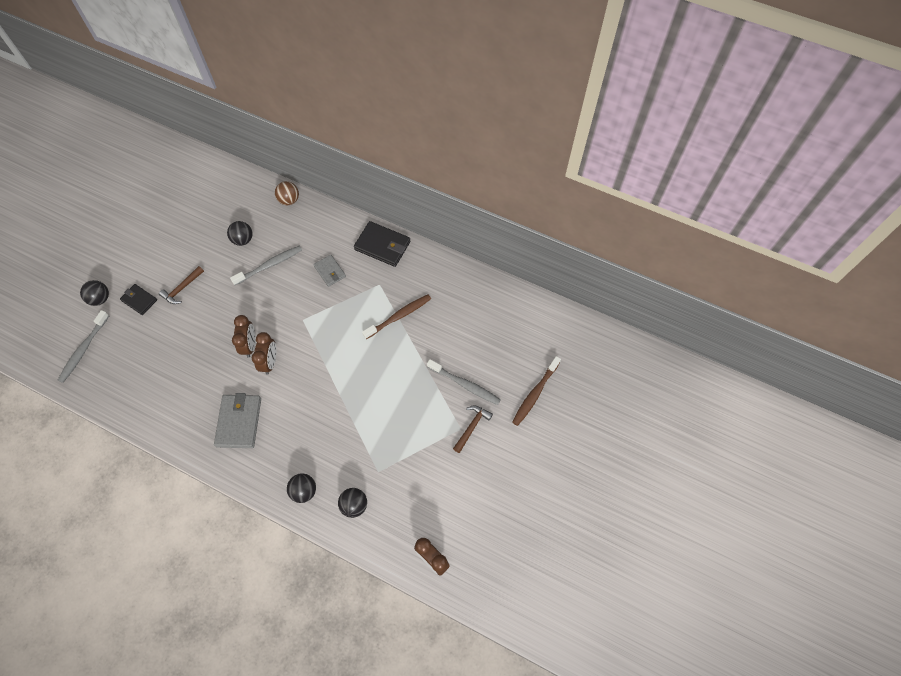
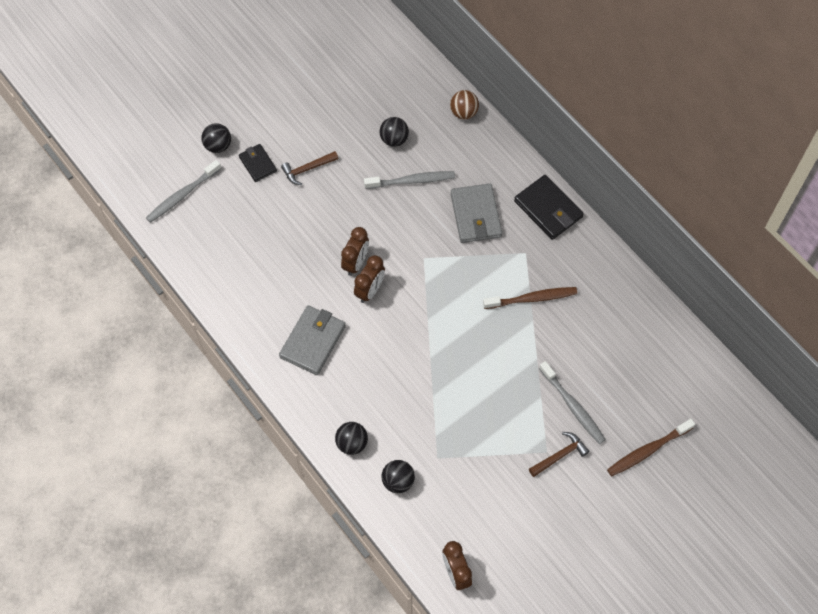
camera: 25 degrees right, 0 degrees up
(330, 271) = (476, 215): grey wallet -> grey wallet, size x1.65

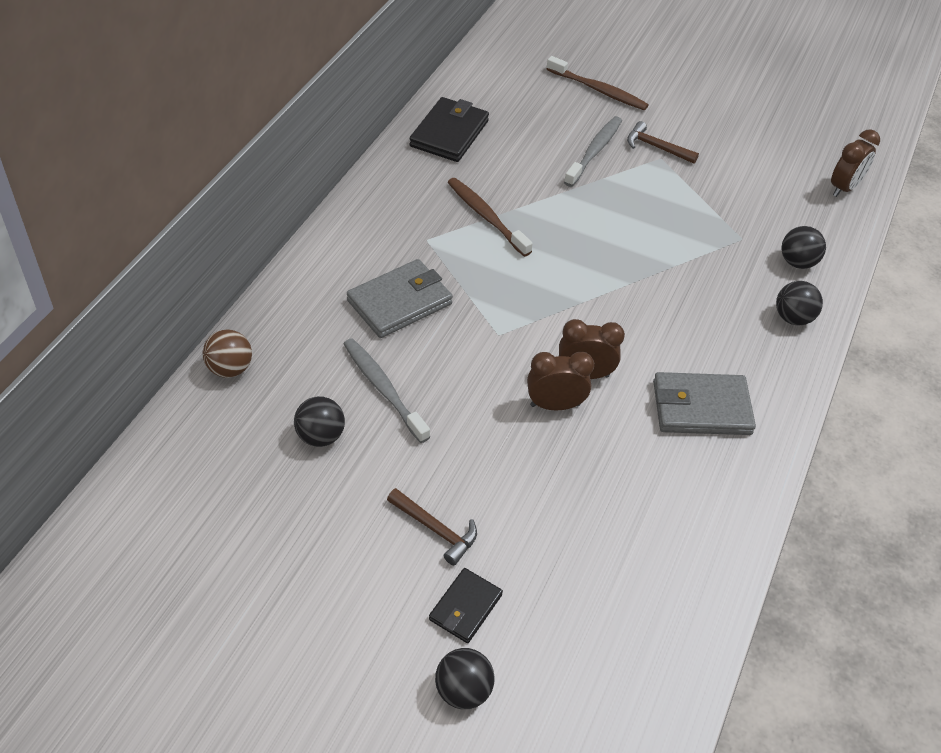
camera: 120 degrees left, 15 degrees down
(182, 195) = (592, 699): grey toothbrush -> none
(548, 209) = (349, 236): black wallet -> black wallet (449, 133)

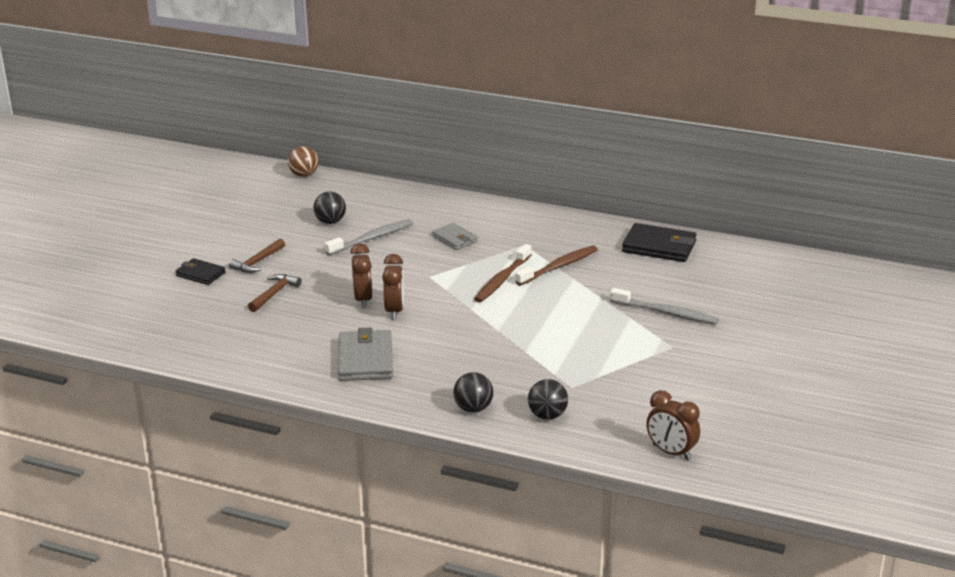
camera: 90 degrees right, 20 degrees down
(230, 369) = (383, 190): brown ball -> brown ball (304, 175)
(400, 302) = (455, 239): grey wallet -> grey wallet, size x0.61
(463, 690) = (146, 276): black ball -> none
(598, 90) = (762, 314): brown toothbrush -> brown toothbrush (502, 280)
(656, 147) = (687, 344): brown hammer -> brown hammer (274, 294)

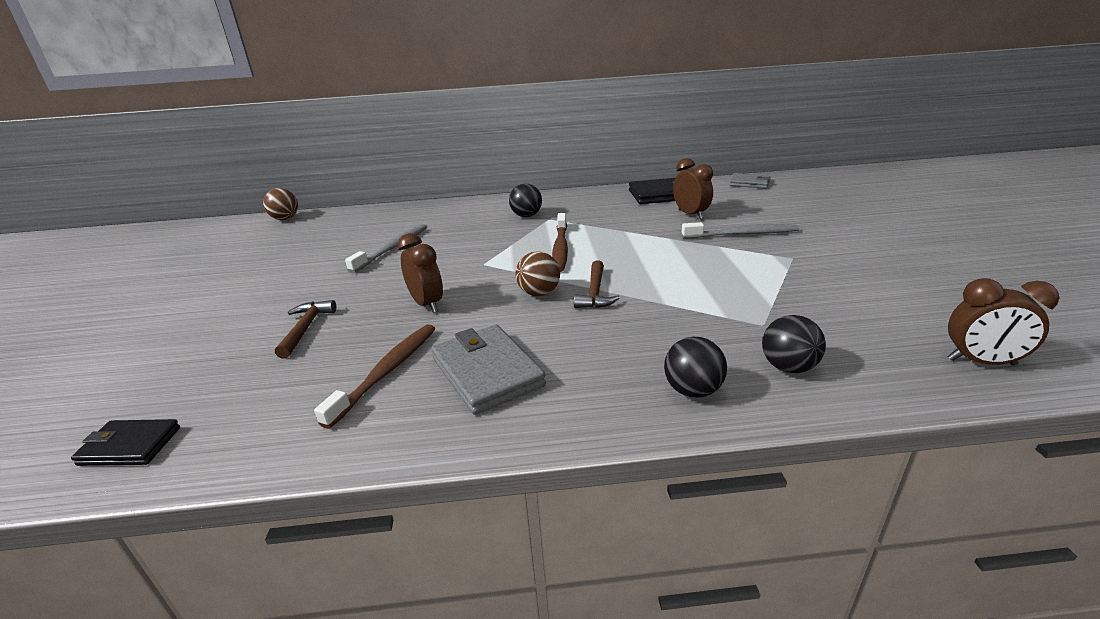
camera: 25 degrees left, 0 degrees up
(200, 274) = (188, 333): black wallet -> black wallet (130, 446)
(257, 262) = (266, 301): brown hammer -> brown hammer (595, 293)
(330, 222) = (336, 245): black ball -> black ball (526, 216)
(394, 311) = (474, 305): brown clock -> brown clock (690, 214)
(447, 315) = (539, 293): none -> brown ball
(455, 239) = (479, 229): grey wallet -> grey wallet (749, 183)
(559, 267) = (600, 226): brown toothbrush -> brown toothbrush (387, 372)

